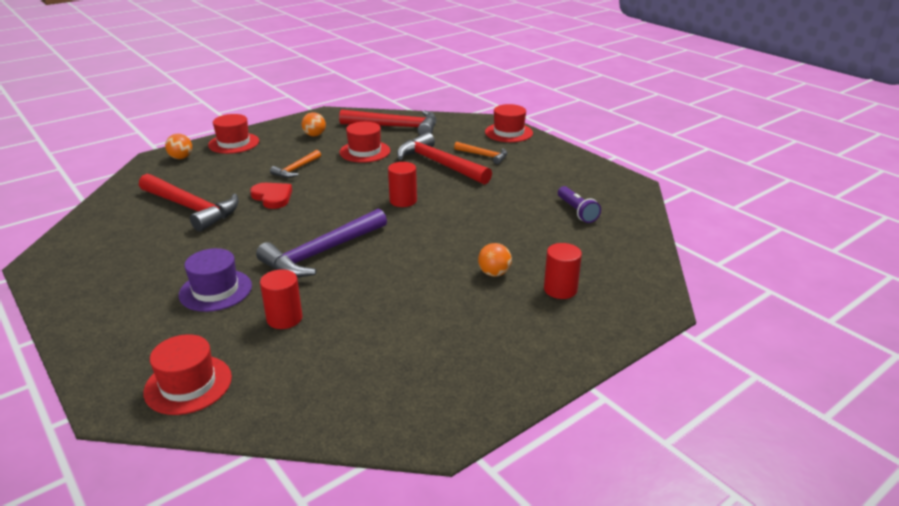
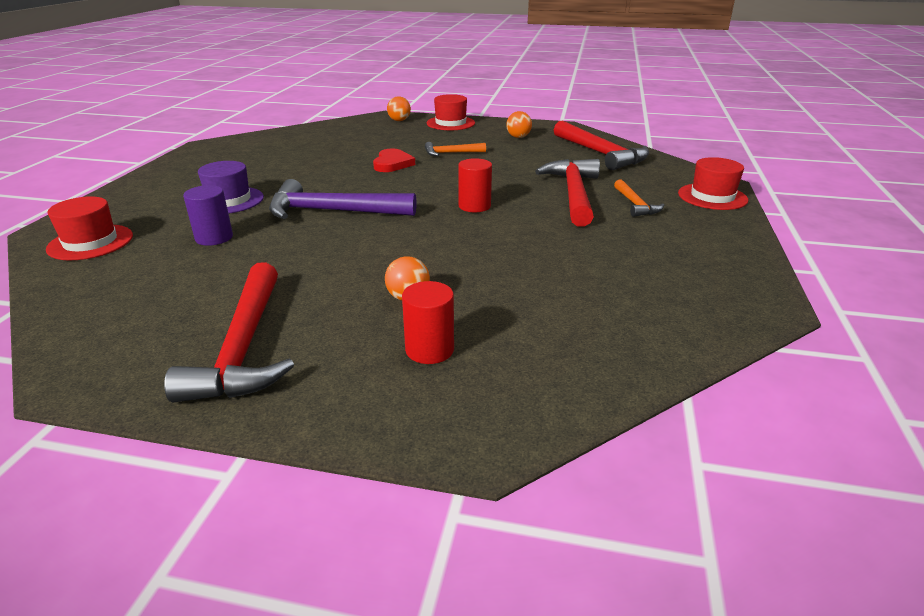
camera: 50 degrees right, 0 degrees up
(191, 208) = (334, 150): red hammer -> red hammer (244, 347)
(284, 318) = (214, 238): red cylinder -> purple cylinder
(365, 151) = (530, 161): red hat -> none
(577, 211) = (622, 295): purple flashlight -> none

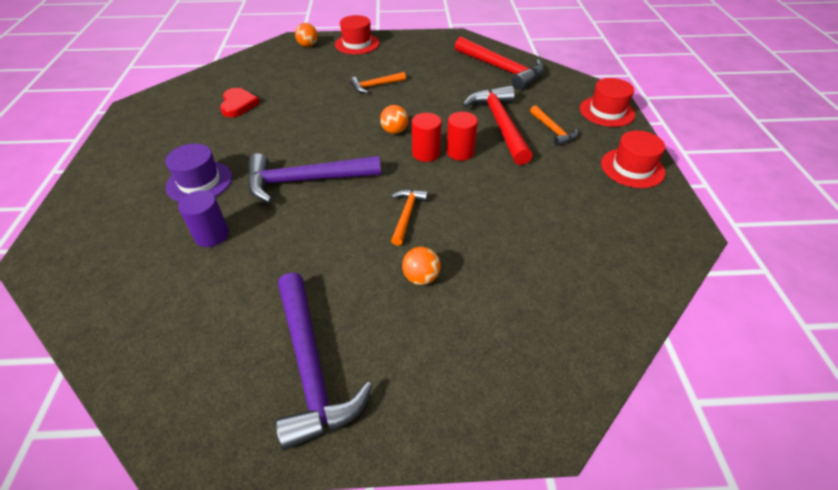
camera: 15 degrees left, 15 degrees up
(90, 242) = (91, 264): red hat -> red hat (632, 168)
(244, 347) = (311, 366): red hammer -> purple hammer
(392, 164) = (329, 107): red heart -> red heart (238, 104)
(423, 249) = (407, 215): none -> orange hammer
(429, 349) = (465, 334): red cylinder -> red cylinder (460, 152)
(518, 137) = (424, 56): orange ball -> orange ball (394, 131)

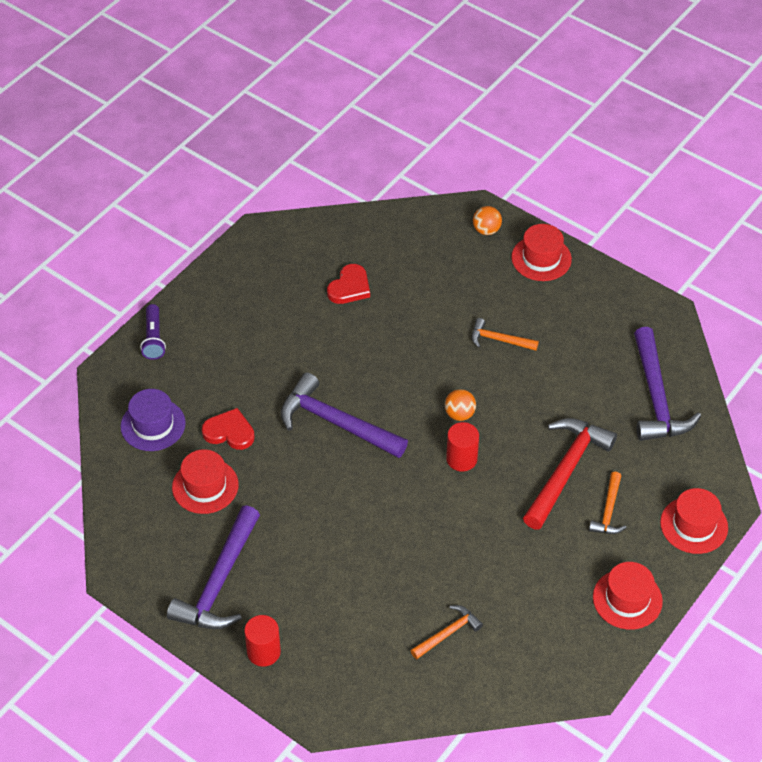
camera: 40 degrees right, 5 degrees up
(76, 207) = (153, 338): none -> purple flashlight
(199, 182) = (255, 369): purple hat -> purple hat (153, 425)
(211, 235) = (229, 432): purple cylinder -> red heart
(221, 290) = (205, 486): none -> red hat
(407, 215) = (383, 511): orange hammer -> orange hammer (447, 633)
(421, 277) = (342, 571): orange ball -> none
(460, 152) = (493, 478): red cylinder -> red cylinder (263, 652)
(501, 69) = (656, 397): red hammer -> purple hammer

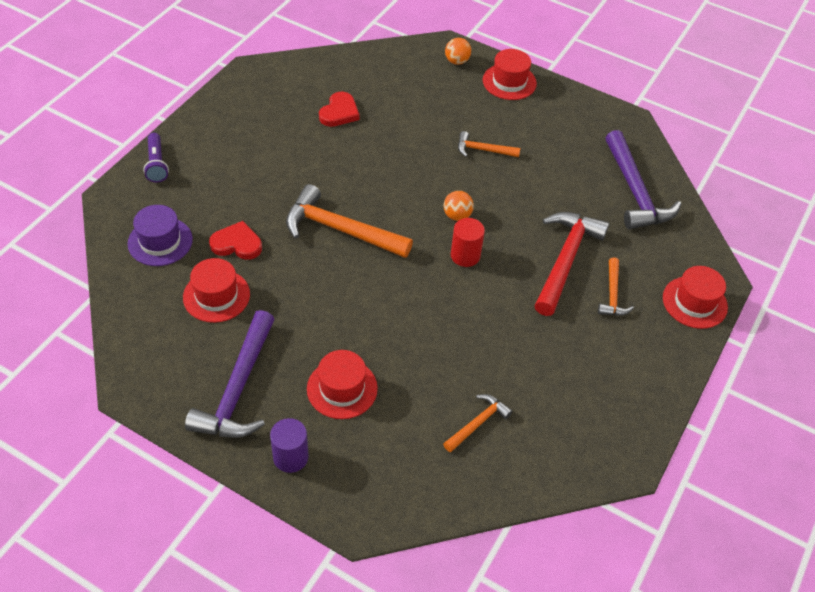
camera: 10 degrees left, 0 degrees up
(263, 652) = (290, 457): red cylinder -> purple cylinder
(336, 423) = (340, 230): purple hammer -> orange hammer
(627, 599) = (647, 376): red hat -> red hat (342, 388)

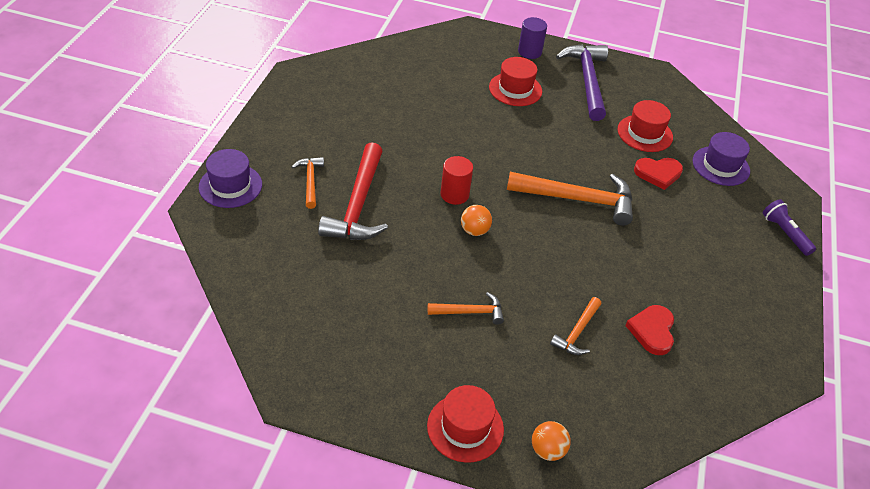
camera: 165 degrees right, 5 degrees down
(477, 423) = (409, 82): orange hammer -> orange hammer (577, 332)
(635, 191) = (287, 291): purple hammer -> none
(694, 302) = (230, 186): red hat -> purple hat

